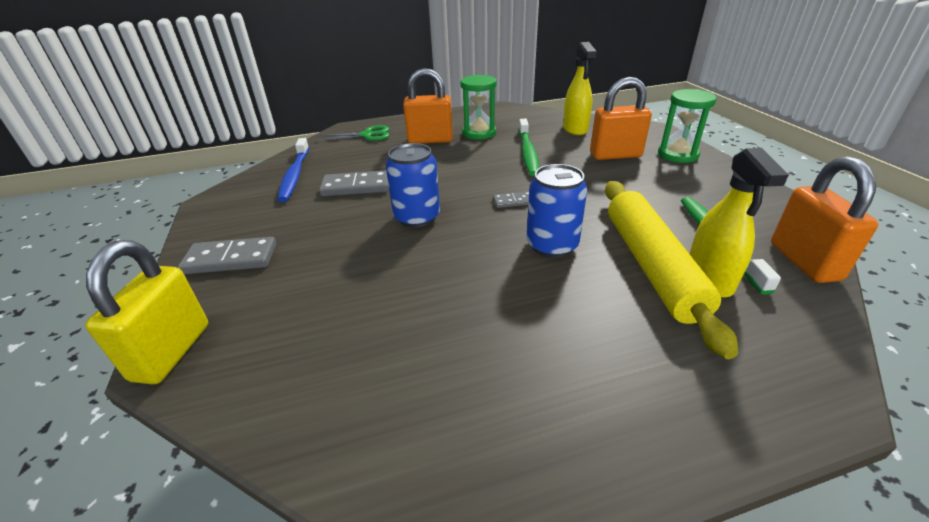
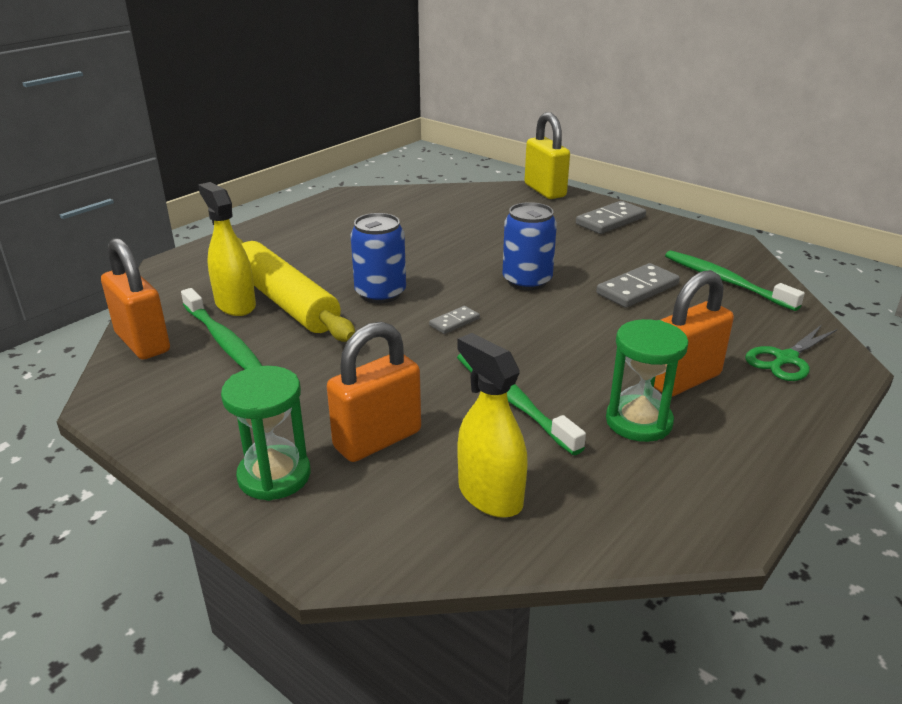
camera: 145 degrees right, 5 degrees down
(295, 175) = (725, 281): blue toothbrush -> green toothbrush

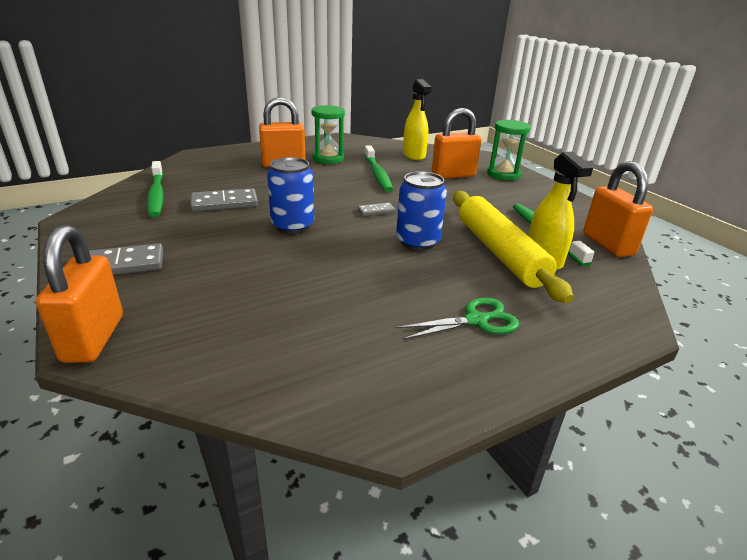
camera: 160 degrees left, 0 degrees up
(545, 190) = (94, 338): yellow padlock -> orange padlock
(785, 359) = (218, 160): green scissors -> green scissors (476, 320)

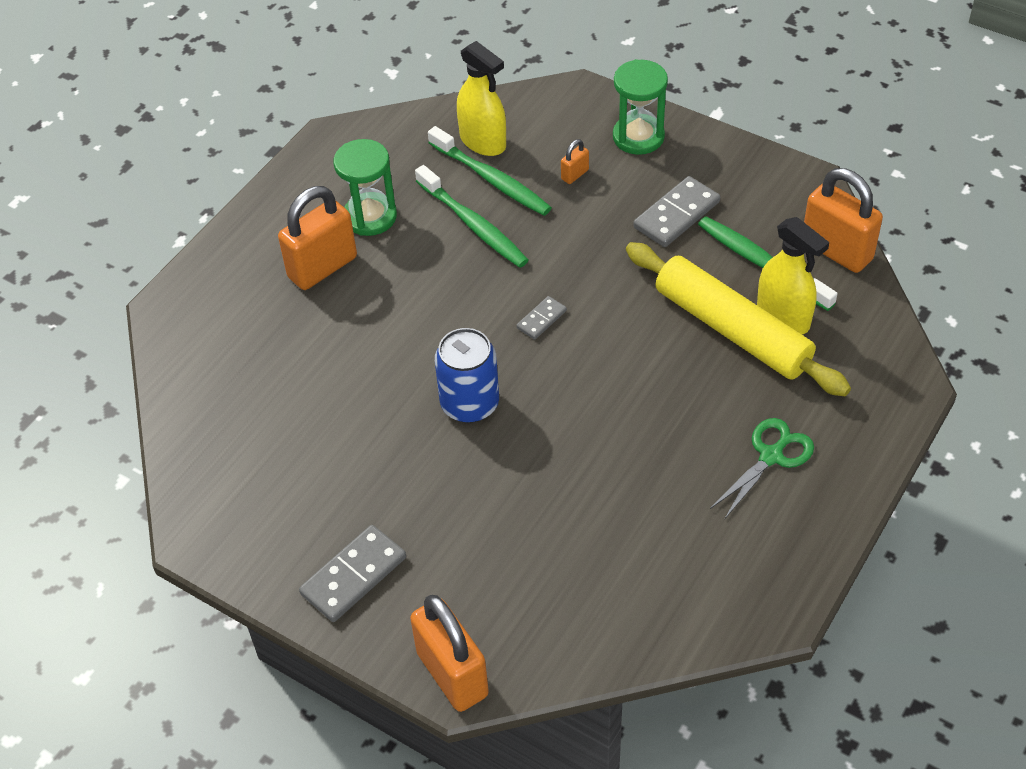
camera: 25 degrees left, 20 degrees up
(156, 195) = (234, 434): green toothbrush -> green toothbrush (491, 179)
(224, 203) = (341, 404): grey domino -> grey domino (676, 215)
(417, 242) = (634, 357): blue can -> none
(453, 175) = (575, 175): orange padlock -> orange padlock, size x0.44

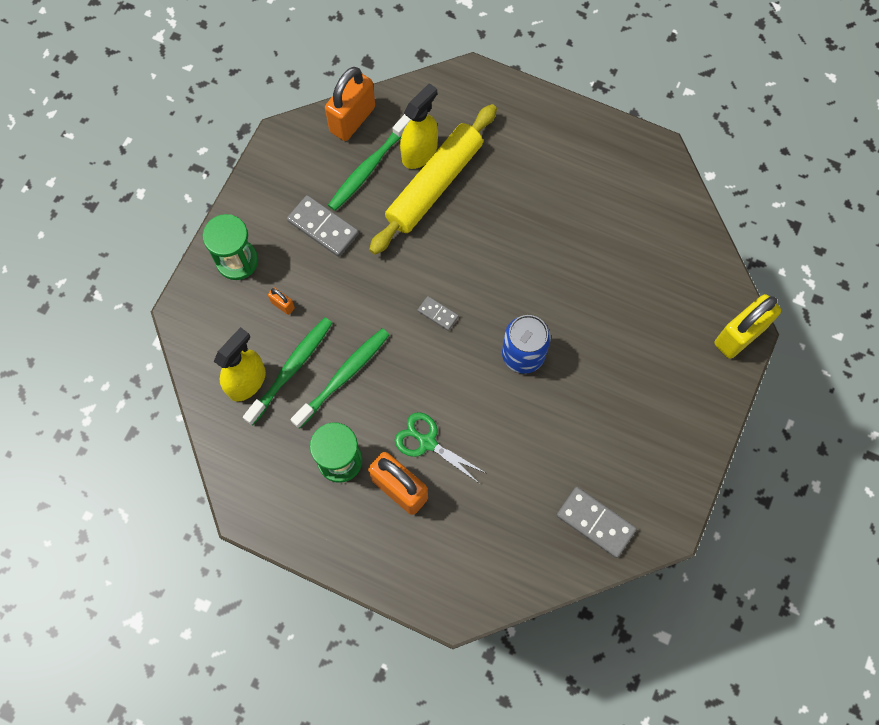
camera: 100 degrees left, 20 degrees up
(354, 576) = (679, 410): grey domino -> grey domino (595, 522)
(452, 674) = (739, 335): orange padlock -> yellow padlock
(771, 456) = (541, 157): green scissors -> green scissors (427, 442)

